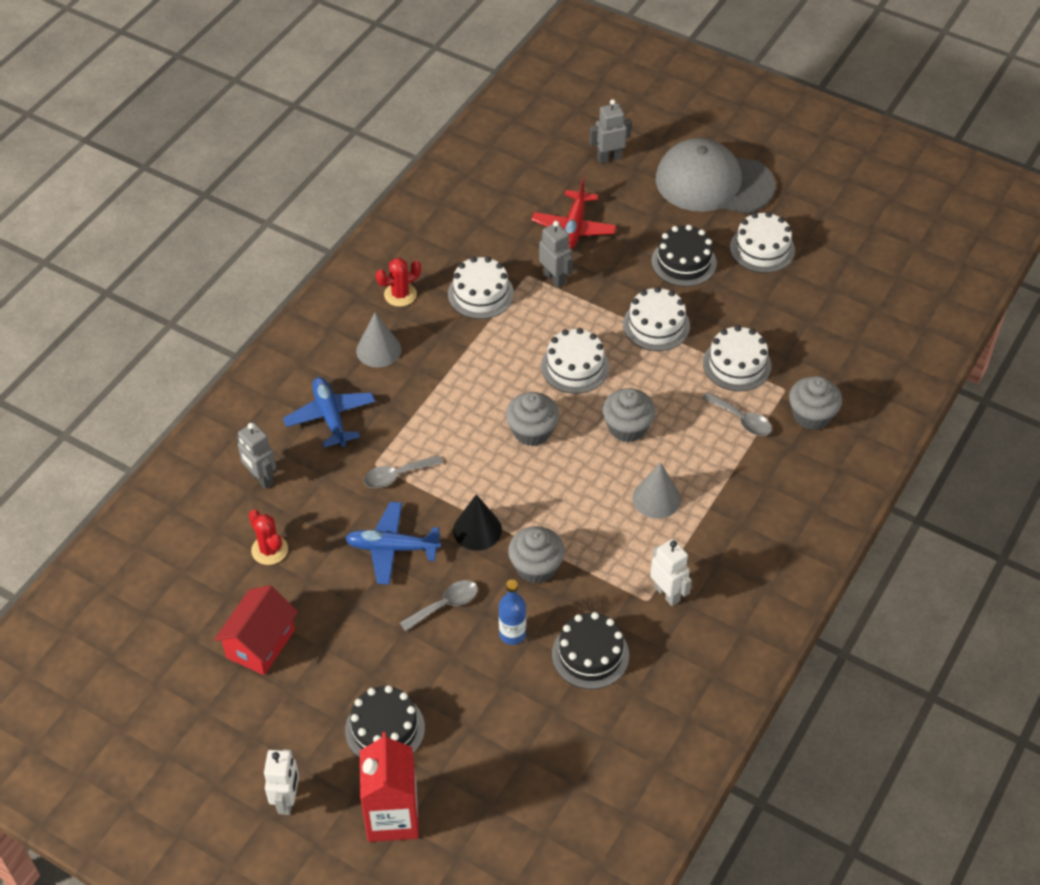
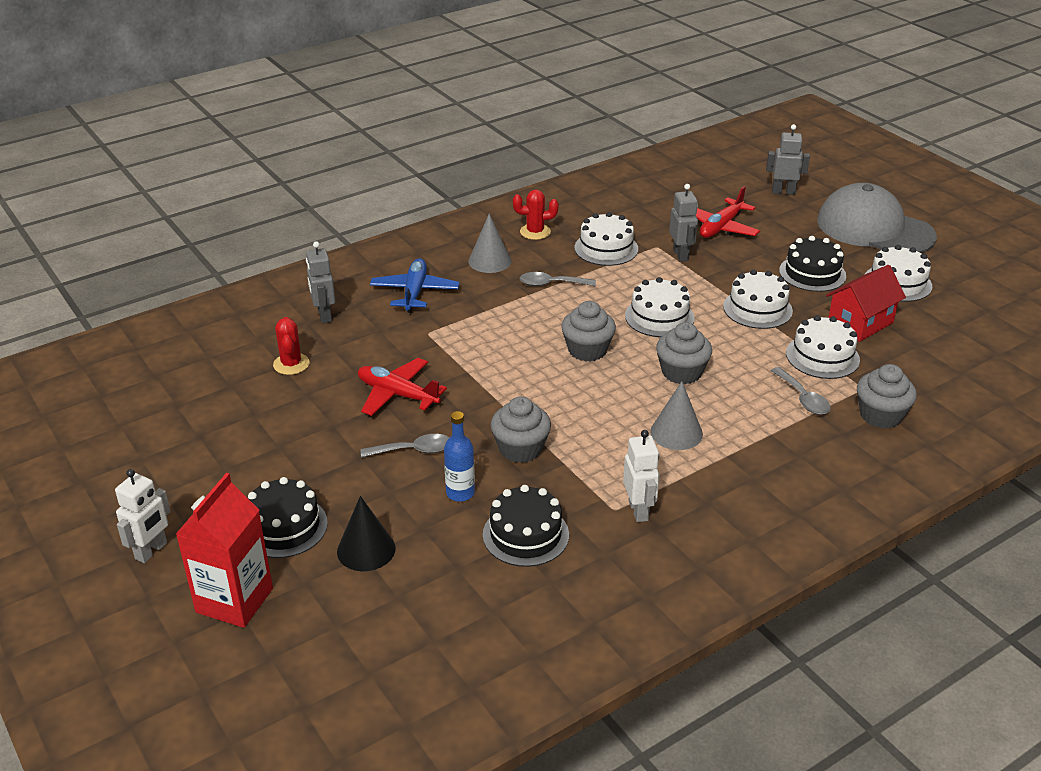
camera: 25 degrees right, 15 degrees down
(260, 644) = (228, 426): red house -> red house (860, 323)
(392, 548) = (397, 394): blue plane -> red plane
(396, 476) = (441, 346): grey spoon -> grey spoon (551, 284)
(477, 530) = (485, 405): black cone -> black cone (366, 549)

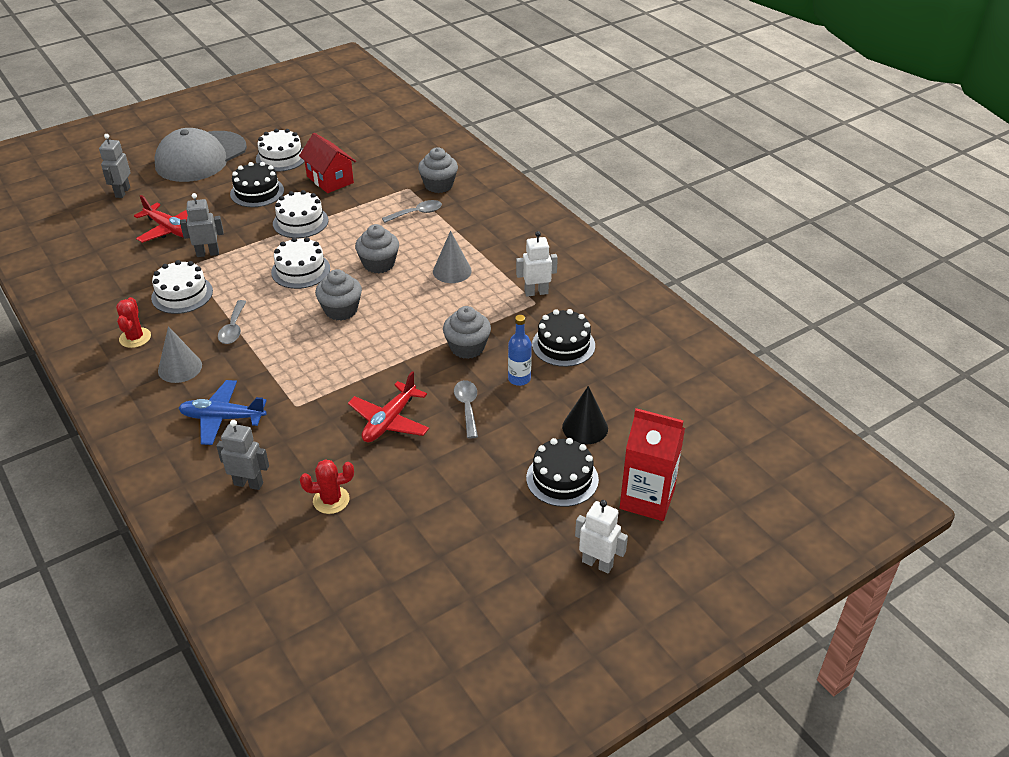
camera: 90 degrees left, 5 degrees up
(324, 315) = (248, 483): grey robot -> grey robot turned 150 degrees counterclockwise
(822, 356) = (369, 200): white cake -> none

